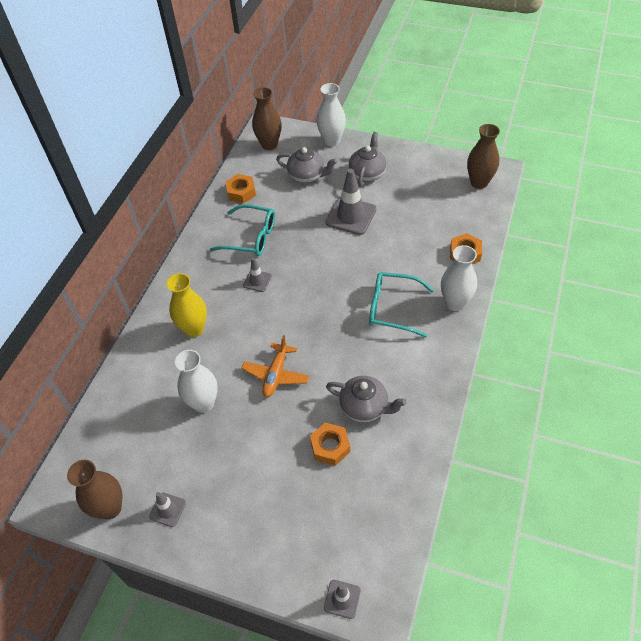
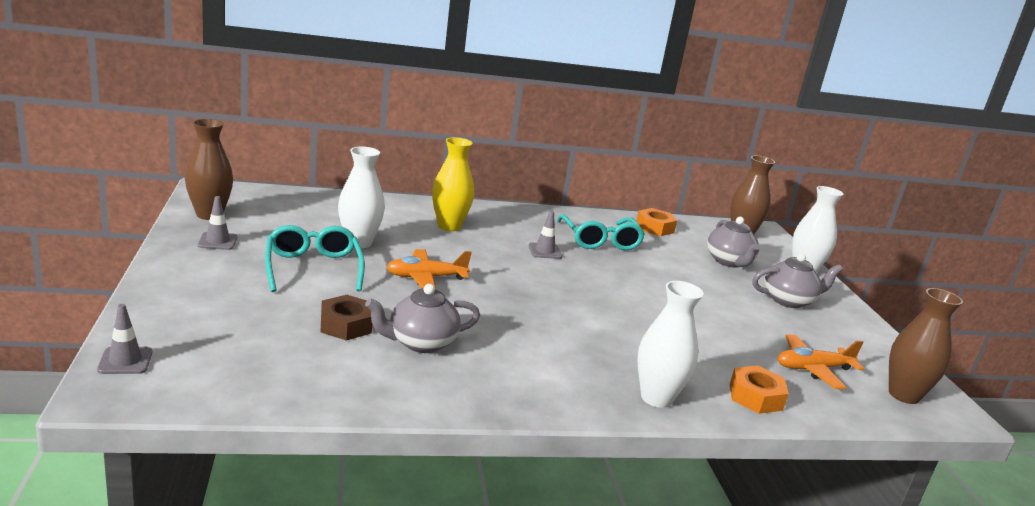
camera: 55 degrees right, 30 degrees down
(330, 447) = (346, 325): orange nut -> brown nut
(351, 216) = (706, 297): grey traffic cone -> none
(364, 407) = (421, 343): grey teapot -> grey teapot turned 75 degrees clockwise
(392, 308) = (594, 345): turquoise glasses -> turquoise glasses (313, 268)
(445, 209) = (813, 369): none -> orange plane

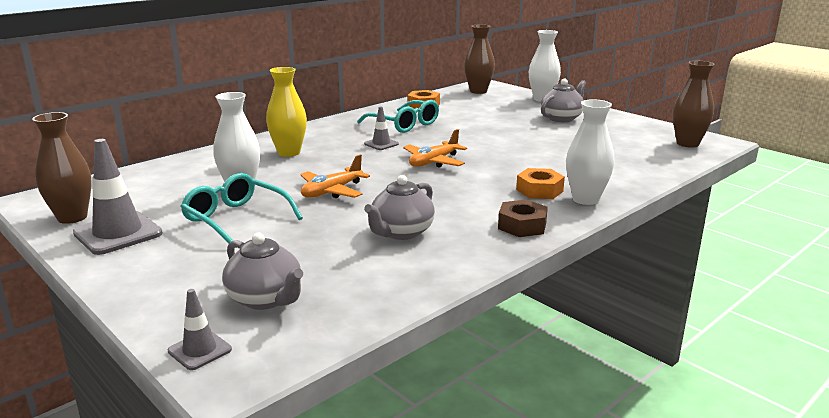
camera: 30 degrees left, 0 degrees up
(217, 241) = (118, 233): grey traffic cone -> grey traffic cone, size x1.89
(346, 325) = (330, 245): brown nut -> brown nut (522, 226)
(729, 262) = (497, 109): grey teapot -> grey teapot (265, 299)
(755, 397) = (629, 175): orange nut -> orange nut (539, 190)
(813, 369) = (630, 149): orange plane -> orange plane (434, 162)

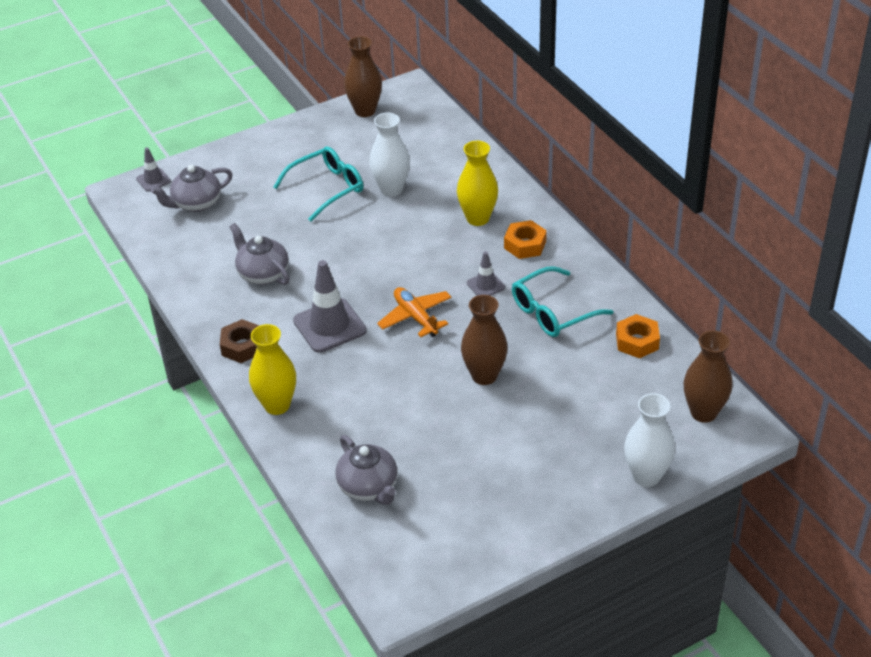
camera: 105 degrees right, 20 degrees up
(118, 233) = (326, 135): grey traffic cone -> grey traffic cone (329, 326)
(332, 191) = (363, 241): orange plane -> none
(539, 190) = (311, 378): orange nut -> orange nut (525, 245)
(561, 118) = (544, 469): grey teapot -> grey teapot (368, 487)
(585, 199) = (277, 405): white vase -> yellow vase
(687, 144) = (402, 563): brown vase -> brown vase (484, 375)

